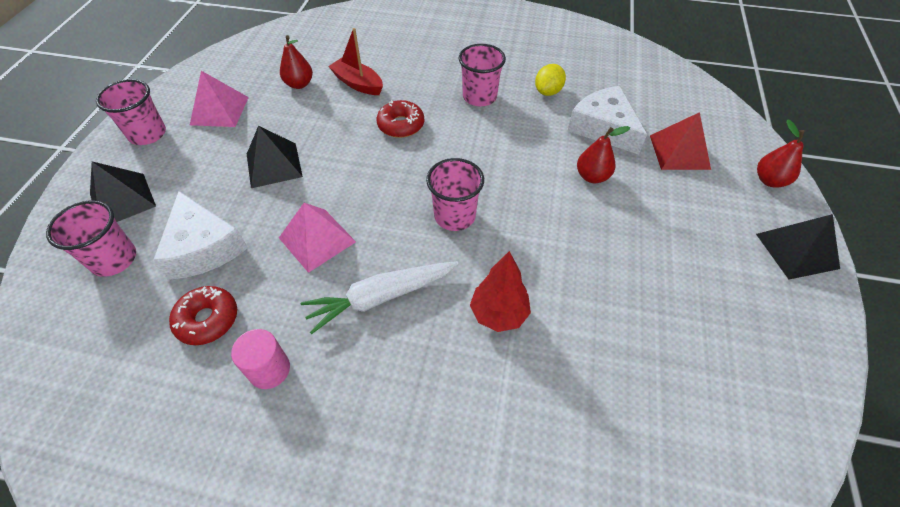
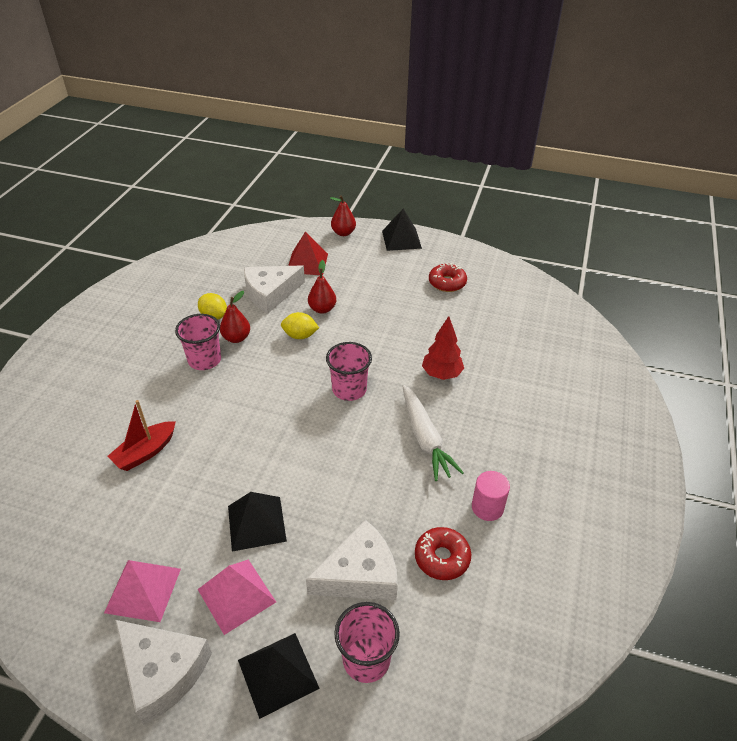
camera: 85 degrees left, 10 degrees down
(147, 134) = (162, 671): pink cup -> white cheese
(299, 84) = (123, 508): red pear -> red pear (236, 338)
(317, 239) = (362, 482): pink pyramid -> pink pyramid (236, 595)
(401, 125) = (226, 419): red donut -> red donut (447, 283)
(536, 162) = (300, 336): none -> yellow lemon

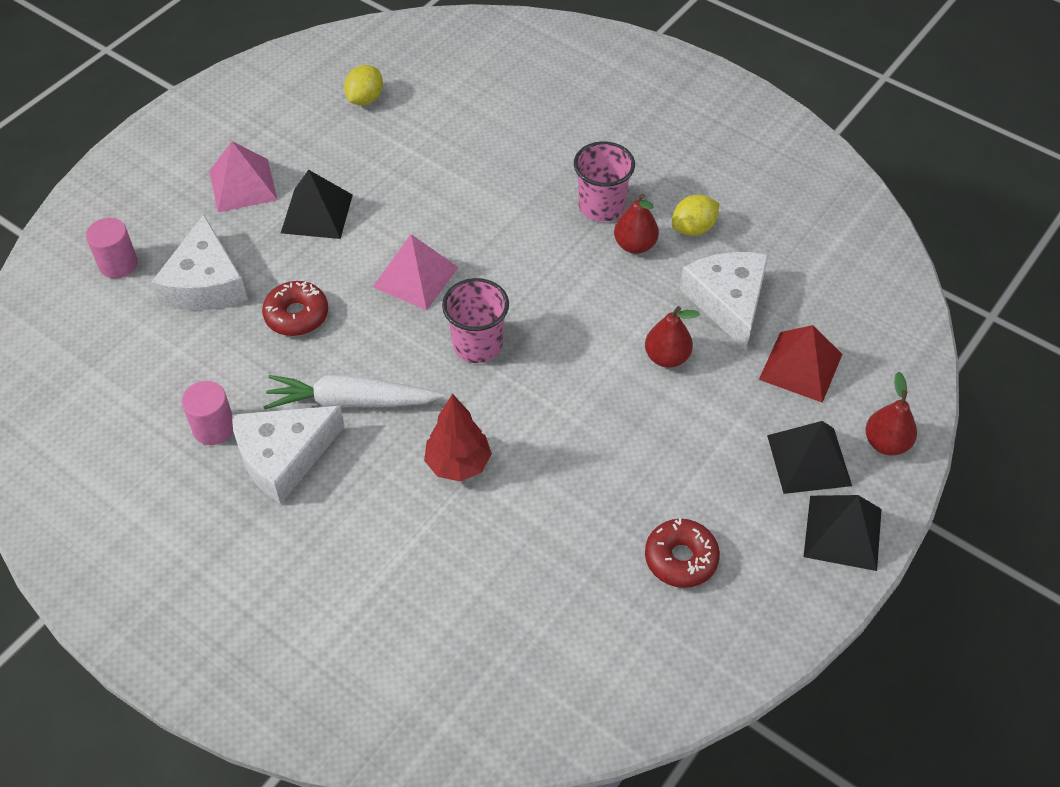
camera: 110 degrees right, 10 degrees up
(143, 590) = (289, 122): pink pyramid -> pink pyramid (415, 277)
(145, 452) = (464, 138): red boat -> none
(162, 671) = (202, 128): white cheese -> white cheese (284, 457)
(278, 673) = (149, 200): black pyramid -> black pyramid (809, 460)
(300, 336) = (613, 316): yellow lemon -> yellow lemon (365, 99)
(366, 659) = (118, 264): pink cup -> pink cylinder
(442, 558) = (179, 359): red donut -> red donut (296, 315)

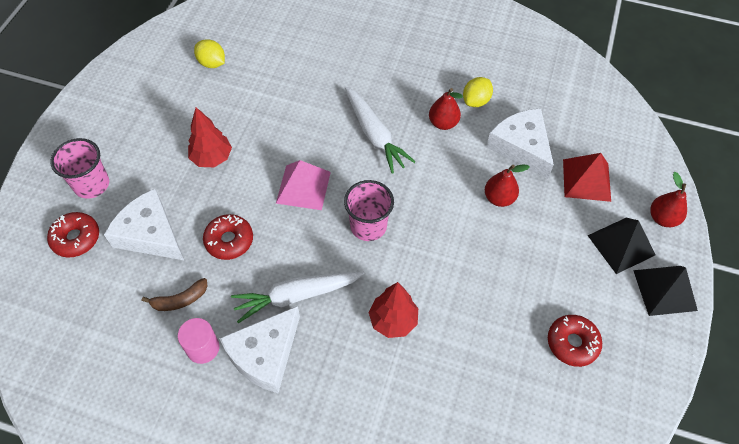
camera: 20 degrees left, 5 degrees up
(118, 264) = (76, 238): pink cylinder -> red donut
(205, 282) = (150, 234): white cheese -> white cheese turned 150 degrees clockwise
(210, 366) = (180, 300): none -> brown banana
(243, 185) = (148, 151): pink pyramid -> none
(316, 213) = (212, 158): black pyramid -> red tree
(365, 99) = (212, 63): yellow lemon -> yellow lemon turned 60 degrees counterclockwise
(536, 236) = (374, 134): none -> white carrot
(601, 206) = (409, 101): pink cup -> pink cup (91, 184)

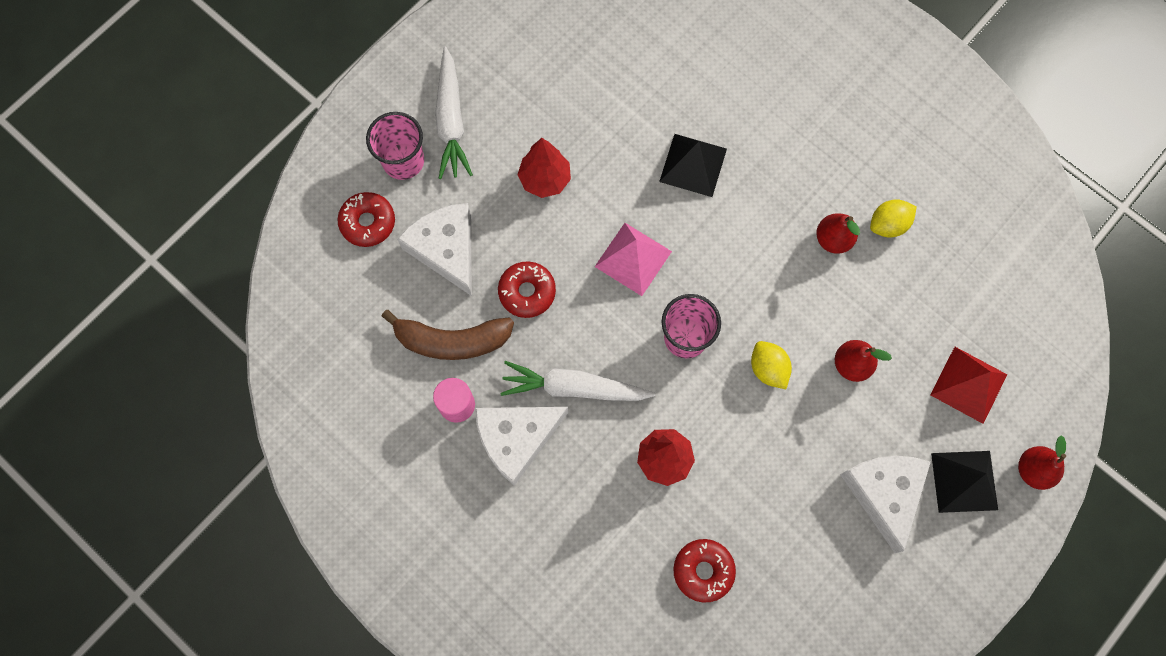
camera: 25 degrees right, 15 degrees up
(180, 300) = (452, 341): brown banana -> brown banana, size x1.77
(212, 63) = (591, 46): yellow lemon -> yellow lemon (768, 369)
(374, 134) = (743, 222): white carrot -> white carrot (451, 120)
(521, 147) = (911, 309): white cheese -> white cheese (884, 493)
(572, 343) = (845, 567): red donut -> red donut (703, 571)
(664, 290) = (984, 554): black pyramid -> black pyramid (693, 165)

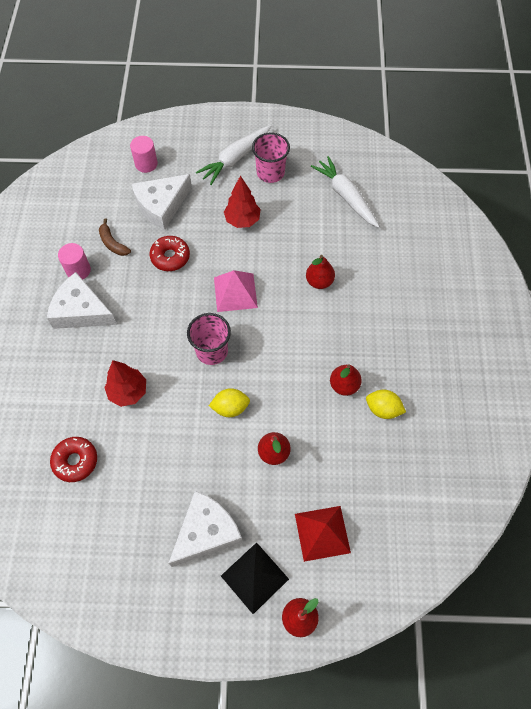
camera: 50 degrees right, 10 degrees down
(368, 222) = (146, 164): red donut -> pink cylinder
(403, 161) = (193, 155): pink cup -> pink cup (270, 173)
(446, 249) = (161, 205): white cheese -> white cheese turned 150 degrees counterclockwise
(452, 341) = (113, 243): brown banana -> brown banana, size x0.56
(575, 388) = (134, 317): white carrot -> white carrot (346, 196)
(693, 165) = (319, 281): black pyramid -> red pear
(768, 369) = (230, 408): yellow lemon -> yellow lemon turned 60 degrees clockwise

